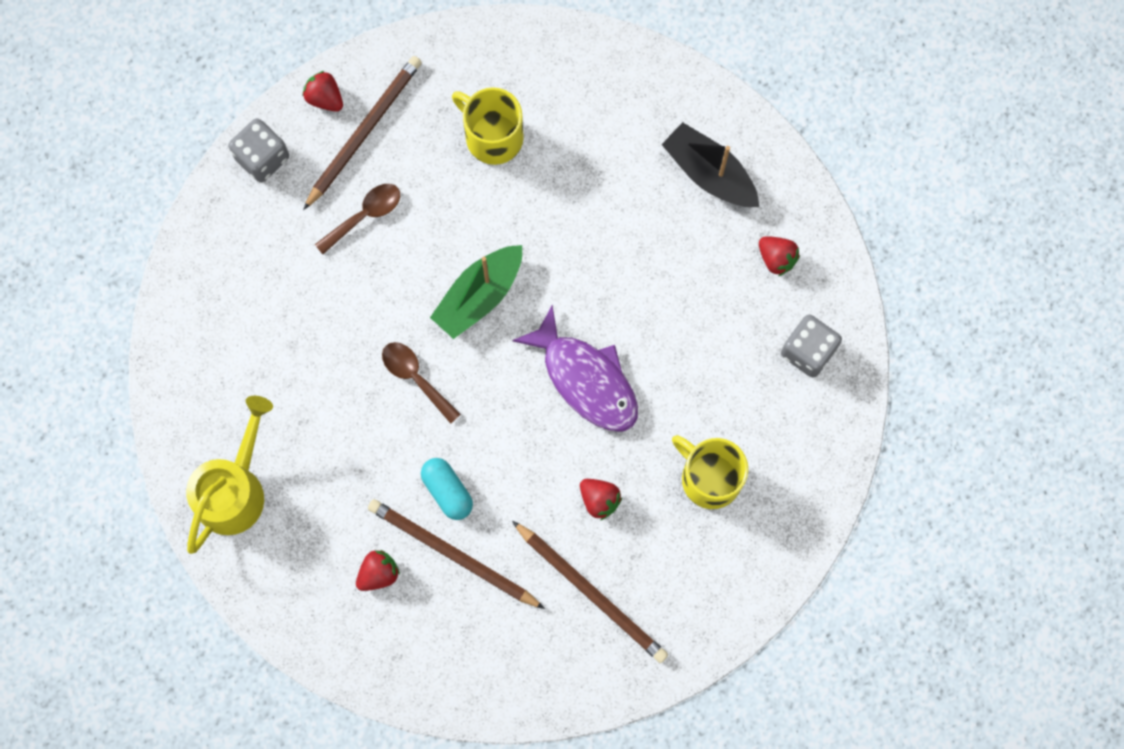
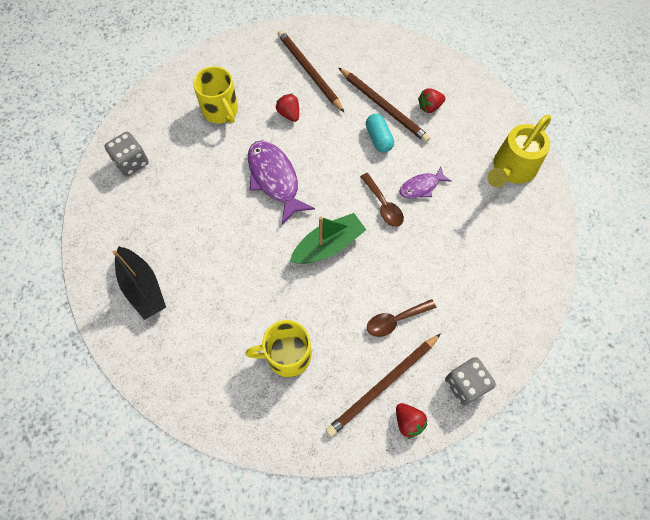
camera: 165 degrees left, 10 degrees down
(366, 423) = (421, 187): none -> purple fish
(492, 136) = (287, 355): yellow mug -> yellow mug turned 120 degrees clockwise
(776, 259) = (124, 220): red strawberry -> none

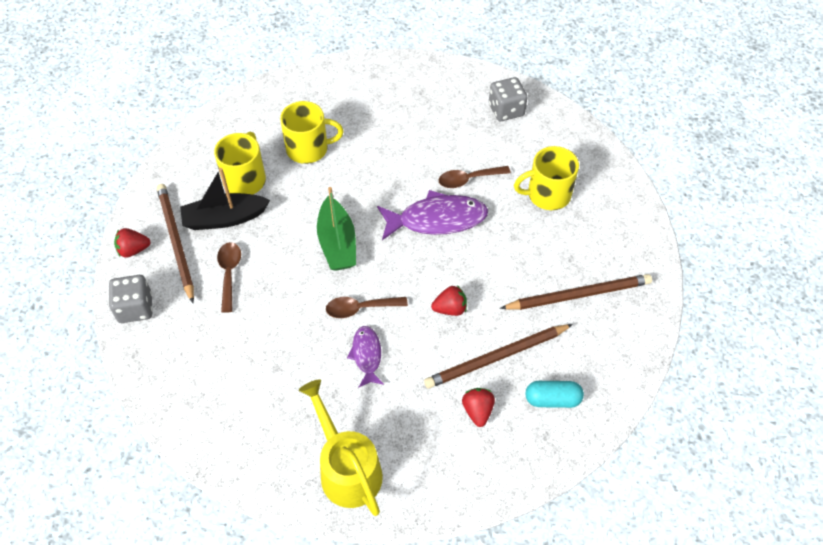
camera: 110 degrees right, 10 degrees down
(142, 287) = (364, 95): black boat -> black boat (224, 218)
(223, 169) = (468, 179): none -> brown spoon
(229, 312) = (309, 149): none -> yellow mug
(289, 114) = (520, 256): red strawberry -> red strawberry (450, 309)
(378, 138) = (451, 335): turquoise capsule -> turquoise capsule (552, 399)

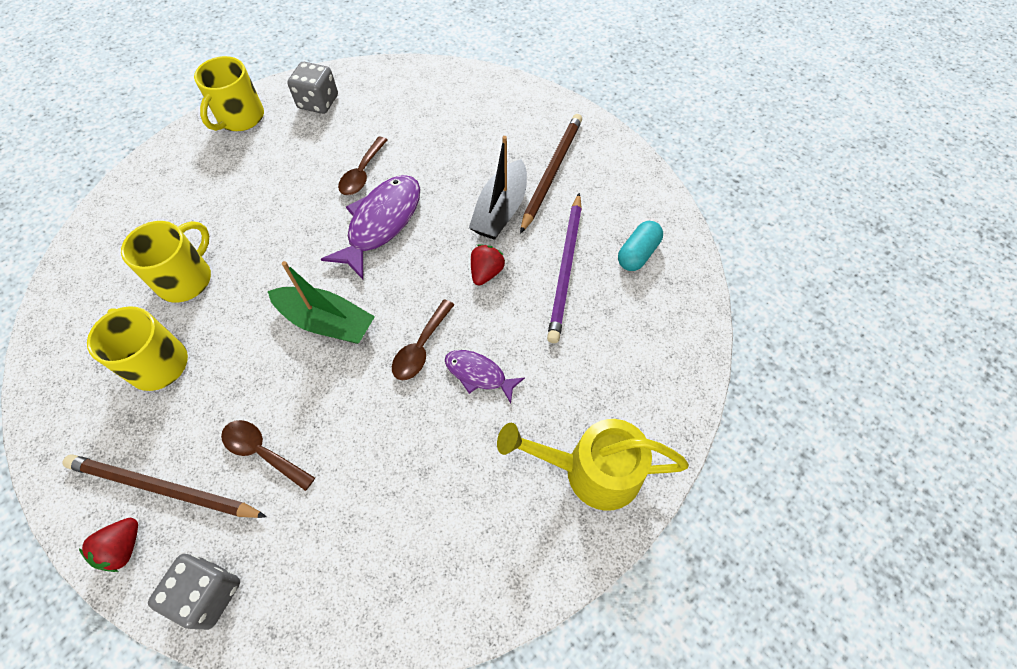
camera: 55 degrees left, 5 degrees up
(224, 218) = (186, 415): black boat -> black boat (501, 210)
(477, 411) = (608, 317): red strawberry -> none
(496, 358) = (566, 269): brown pencil -> purple pencil
(547, 194) = (434, 130): yellow mug -> yellow mug (240, 118)

